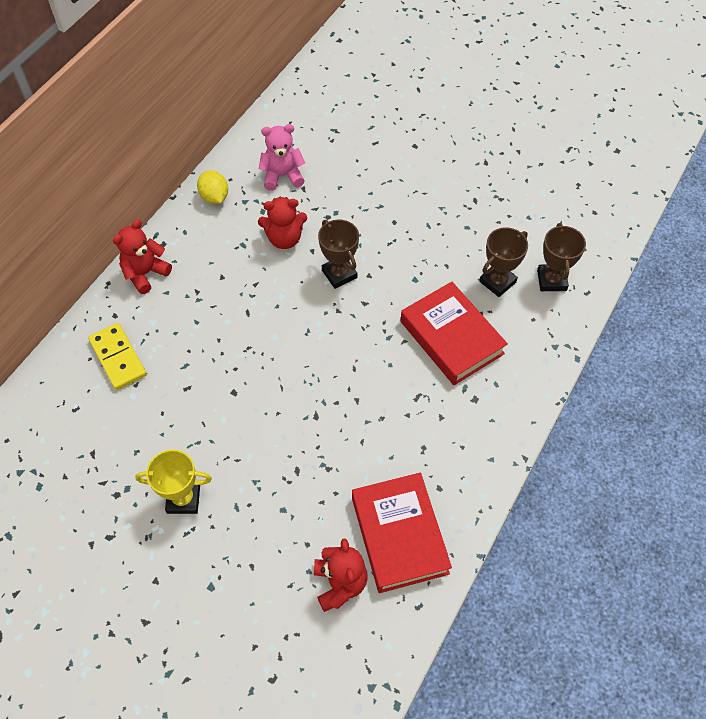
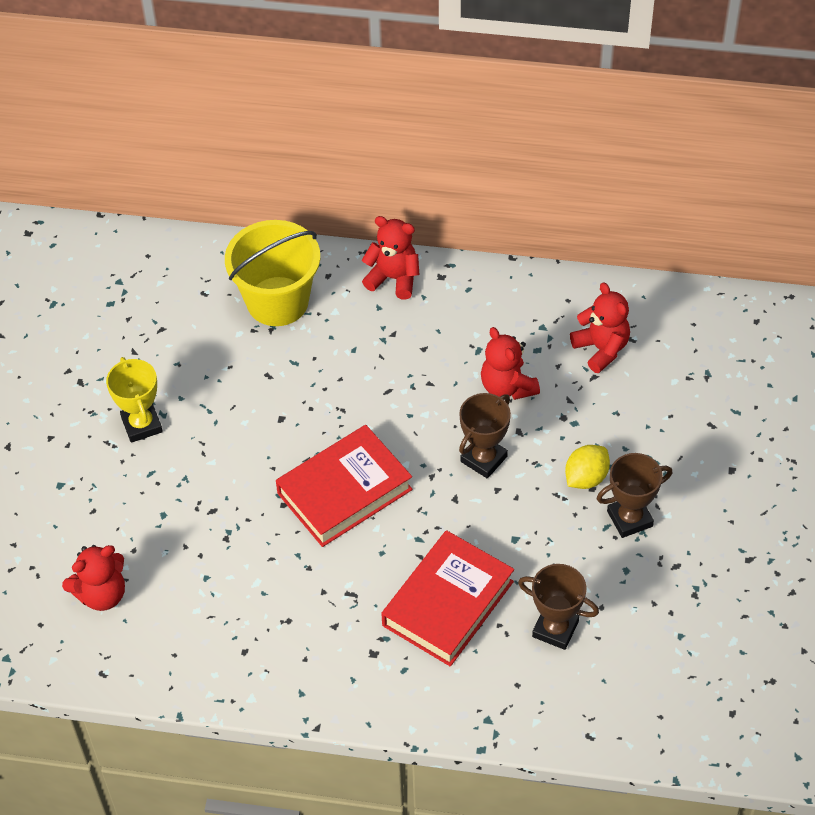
camera: 70 degrees right, 5 degrees down
(118, 358) = (277, 301): yellow domino -> yellow bucket
(214, 197) = (532, 296): yellow lemon -> yellow lemon (586, 478)
(282, 176) = (601, 349): pink teddy bear -> red teddy bear
(399, 535) = (174, 630): red book -> red book (344, 491)
(551, 280) = (588, 690): brown trophy -> brown trophy (629, 519)

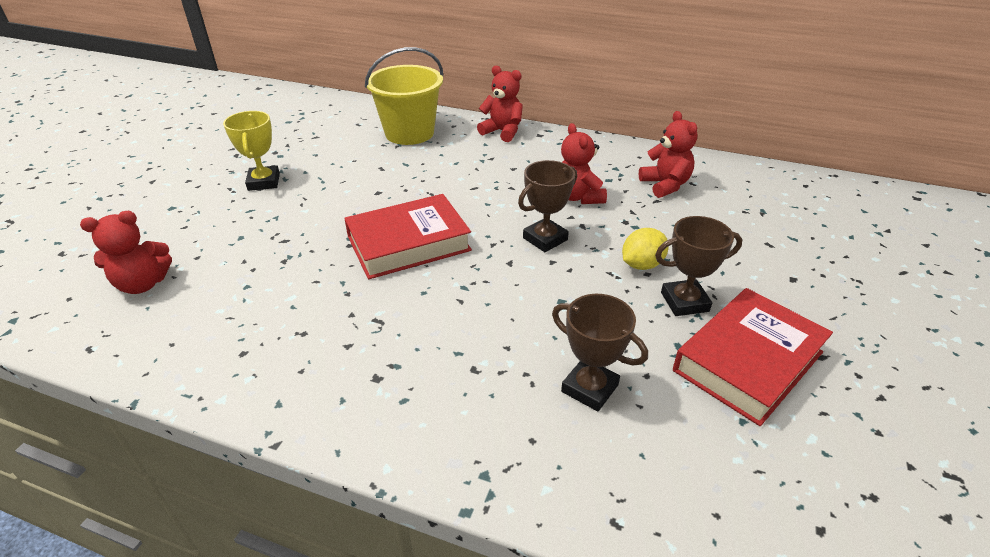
camera: 10 degrees right, 15 degrees down
(448, 603) = (475, 344): red book -> red book (748, 361)

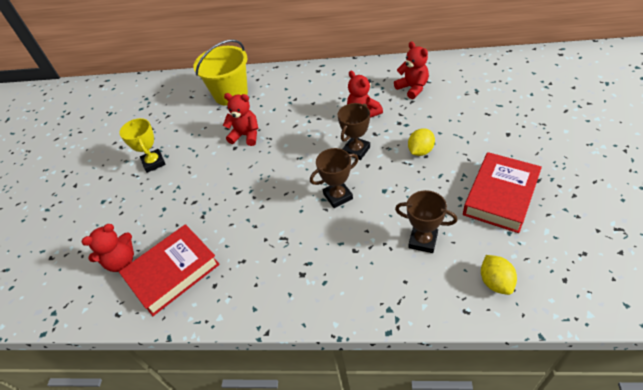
camera: 10 degrees left, 10 degrees up
(408, 243) = (274, 179): red book -> red book (173, 272)
(502, 132) = (292, 75): red teddy bear -> red teddy bear (246, 135)
(684, 302) = (453, 169): brown trophy -> brown trophy (338, 196)
(688, 491) = (495, 282): none -> yellow lemon

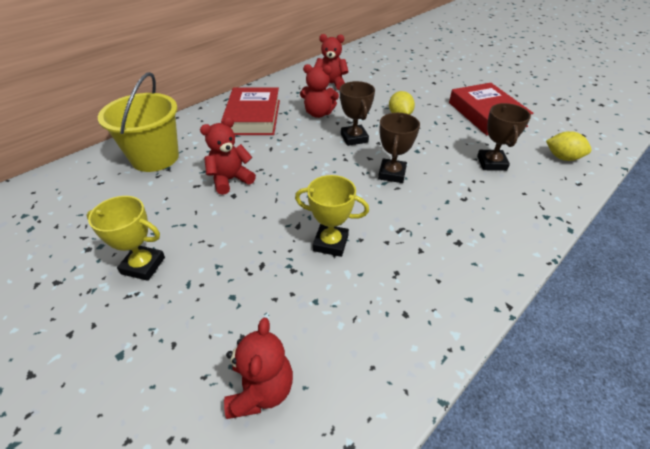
camera: 55 degrees left, 5 degrees down
(173, 272) = (344, 342): red book -> red book (253, 117)
(238, 216) = (330, 243): none -> yellow trophy
(423, 240) = (491, 163): brown trophy -> brown trophy turned 60 degrees counterclockwise

